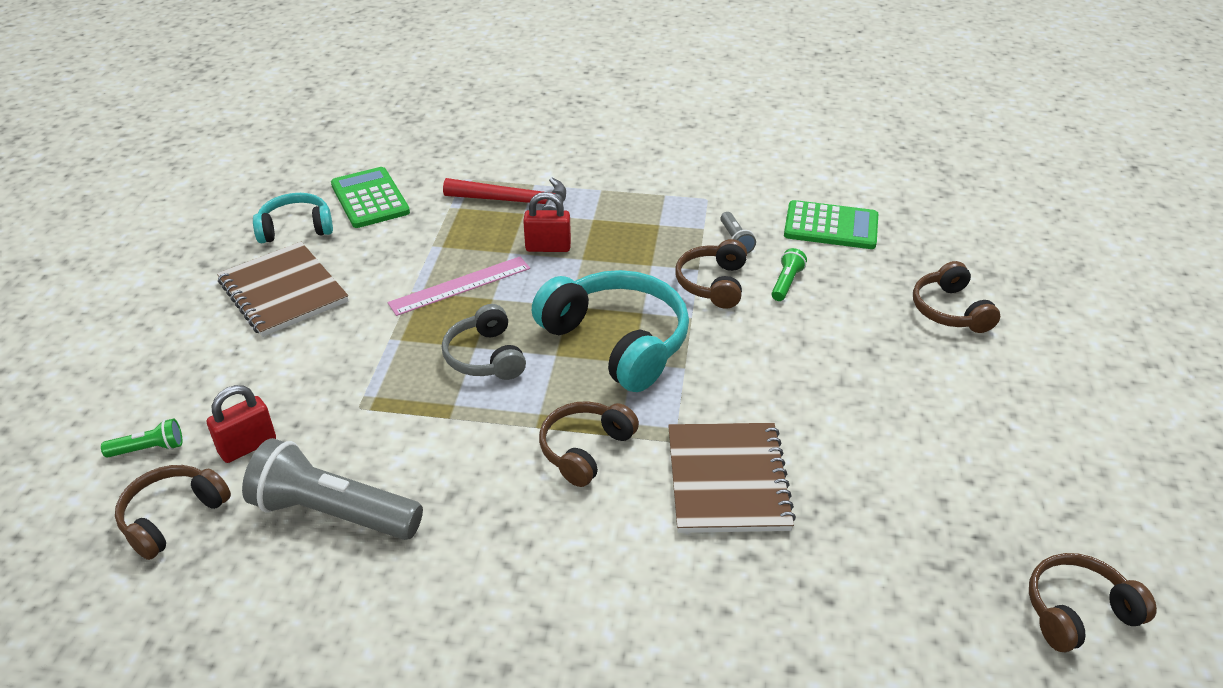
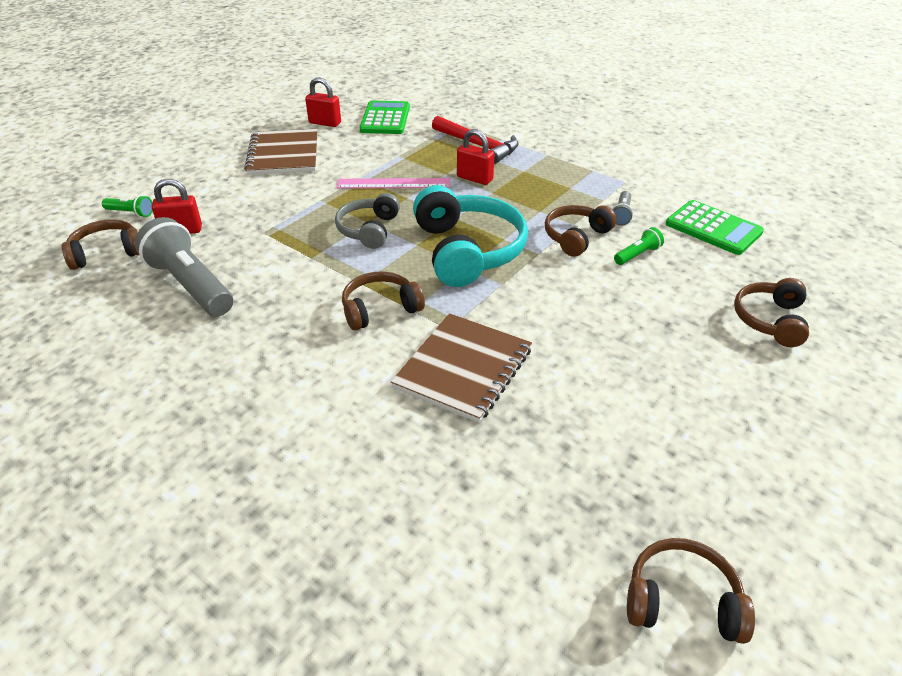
camera: 30 degrees right, 0 degrees up
(296, 228) = (325, 123): turquoise headphones -> red padlock

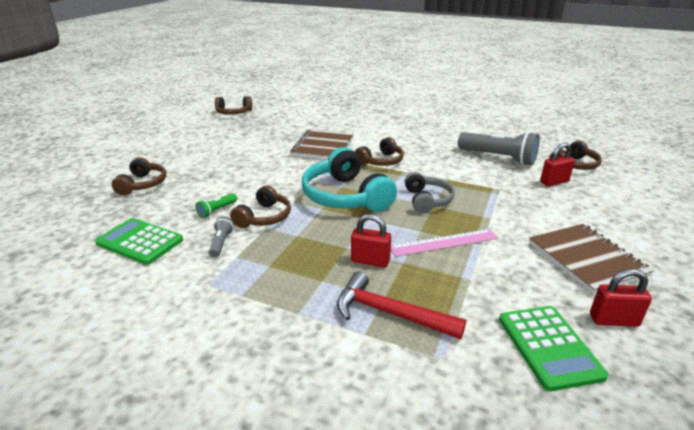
camera: 165 degrees right, 10 degrees down
(131, 213) = (609, 187): green flashlight -> none

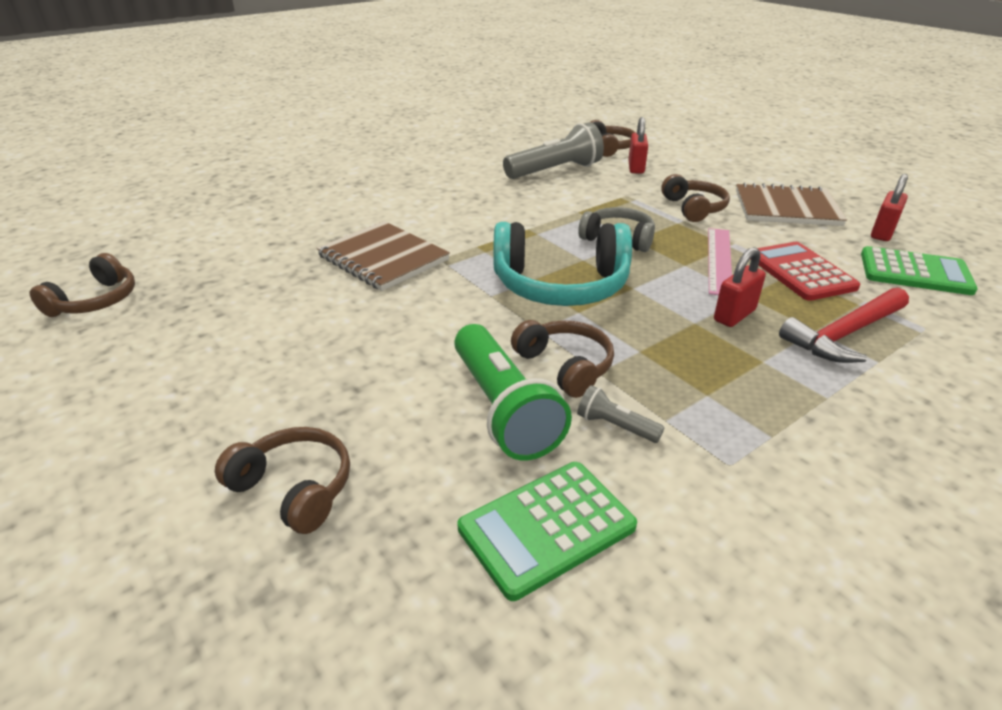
camera: 60 degrees left, 5 degrees up
(217, 211) = (503, 409): green flashlight -> green flashlight, size x2.20
(381, 161) = (484, 233): brown headphones -> brown headphones (693, 208)
(469, 281) = (800, 272): none -> red calculator

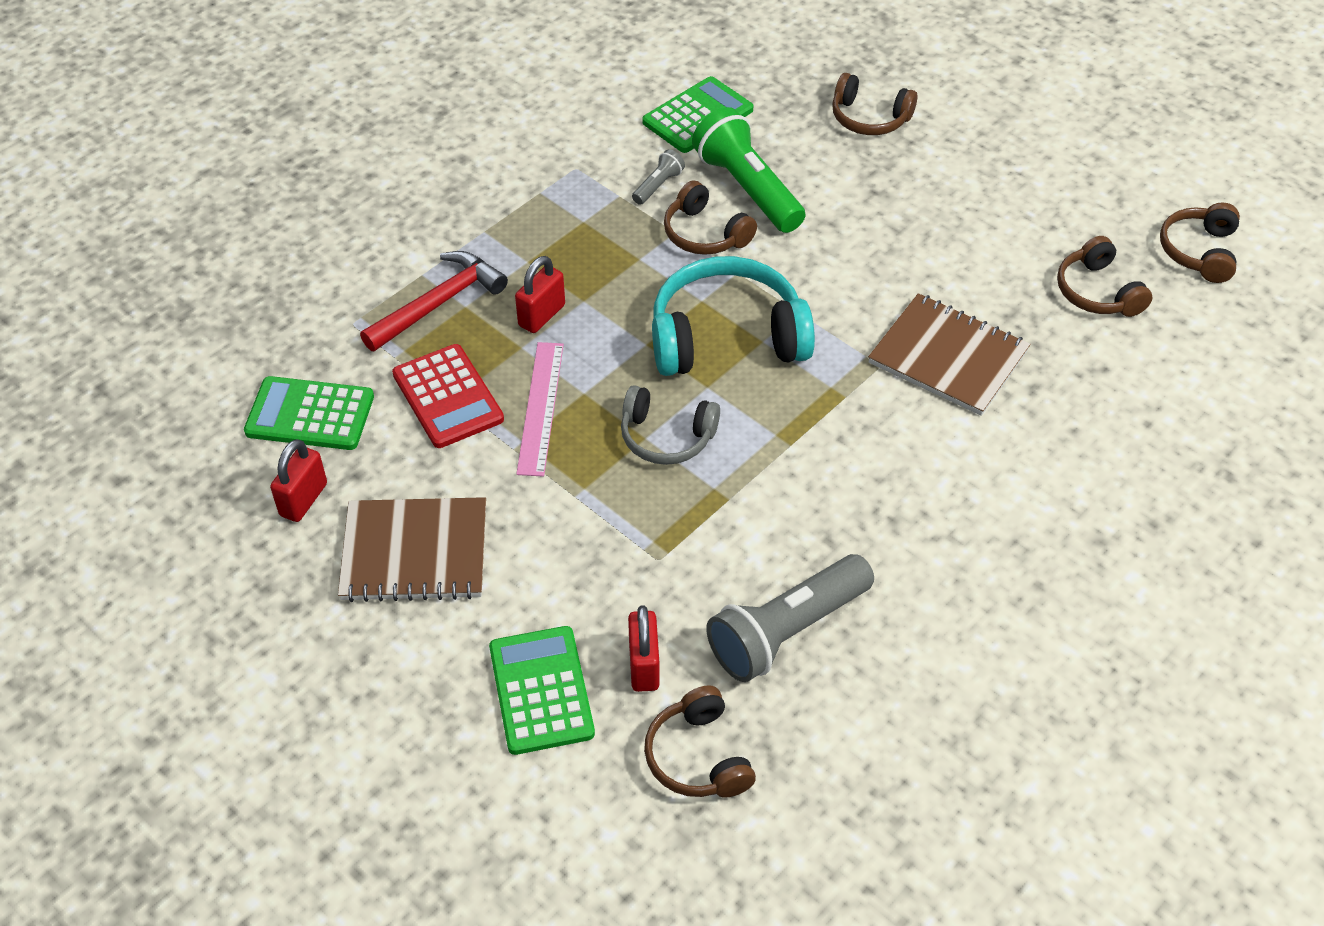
camera: 170 degrees right, 15 degrees up
(615, 426) = (658, 185): grey flashlight -> grey flashlight turned 75 degrees counterclockwise
(691, 166) = (541, 690): none -> green calculator
(693, 208) = (557, 531): brown headphones -> brown headphones (1098, 292)

